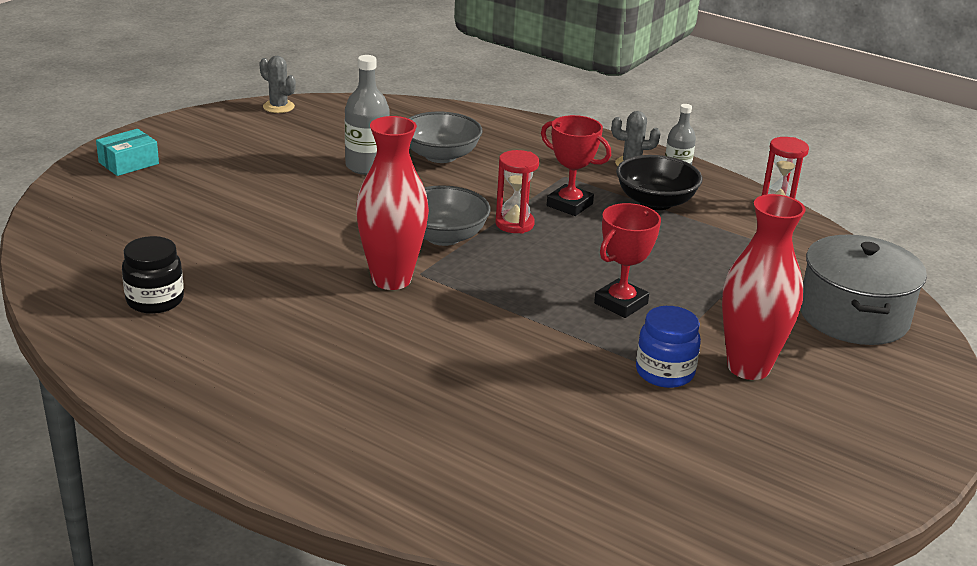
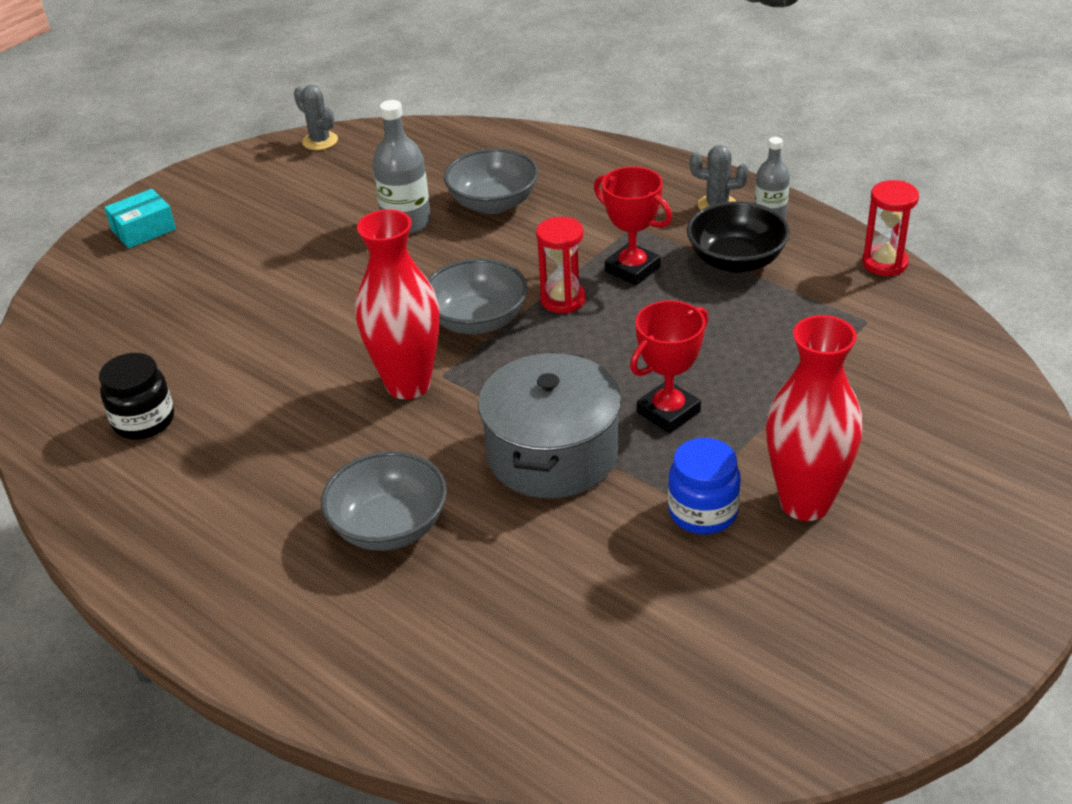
camera: 10 degrees right, 10 degrees up
(395, 380) = (389, 526): none -> grey bowl
(853, 316) = (949, 424): grey pot -> grey pot (552, 454)

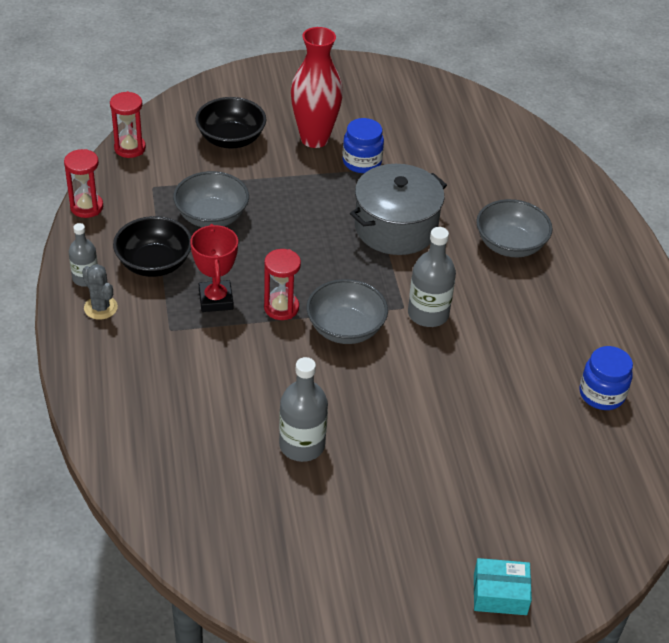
camera: 145 degrees left, 5 degrees up
(144, 421) = (601, 394): black jar -> blue jar
(320, 141) = (271, 604): grey cactus -> none
(408, 384) = (428, 314): red vase -> grey bottle
(493, 203) = (226, 418): grey bowl -> grey bowl (211, 216)
(668, 412) = (315, 210): red trophy -> none
(892, 429) = (231, 139): none -> black bowl
(966, 341) = (130, 148): none -> red hourglass

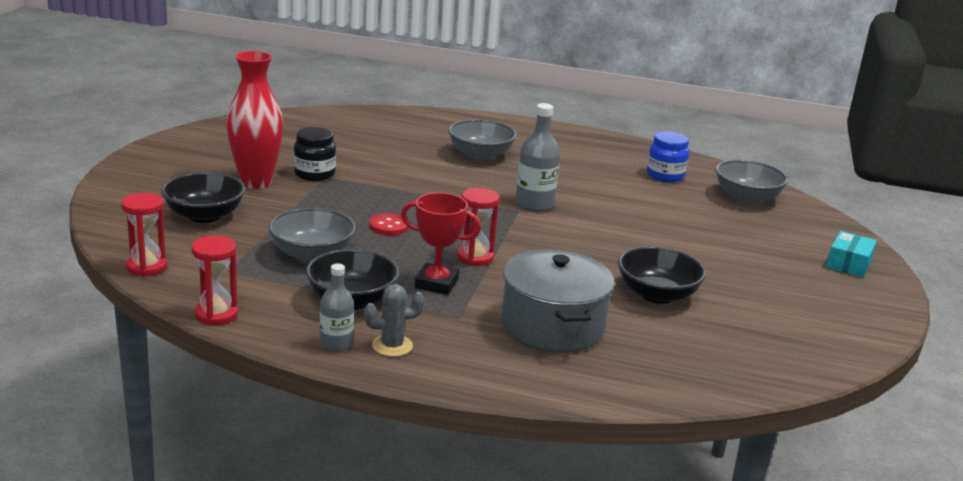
camera: 65 degrees left, 20 degrees down
(298, 239) = (389, 226): none -> red button
(302, 445) = (657, 295): grey bottle -> black bowl
(345, 328) = (525, 239): grey bowl -> grey bowl (746, 198)
(362, 162) = (314, 174): blue jar -> black jar
(396, 228) = (416, 186): grey pot -> grey pot (552, 326)

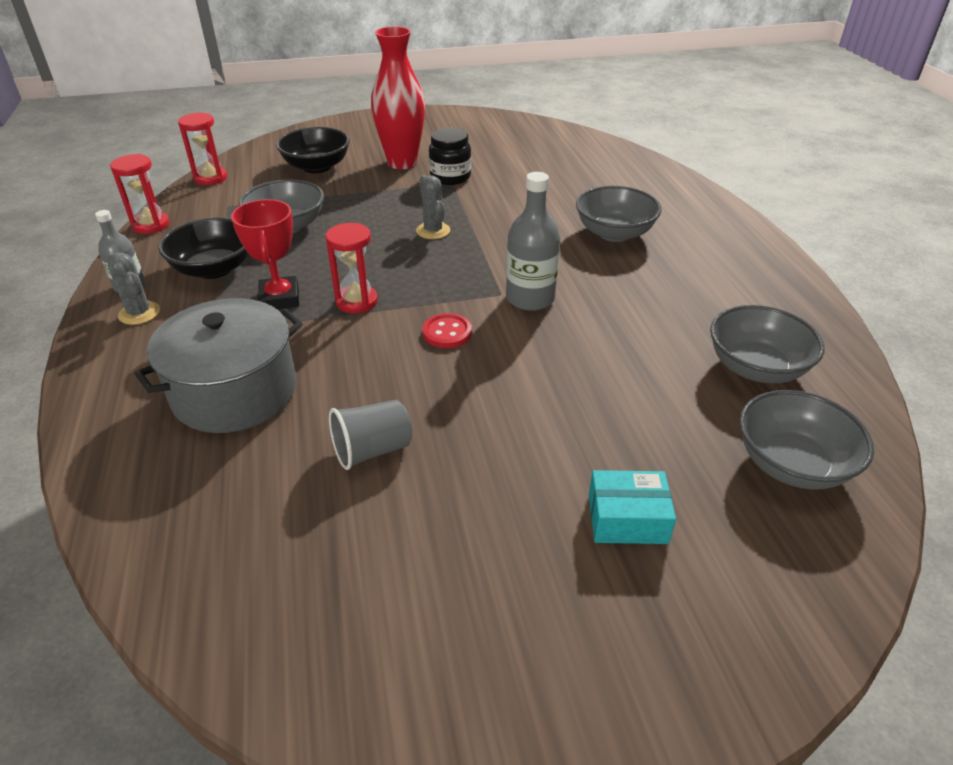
camera: 65 degrees right, 15 degrees up
(389, 226) = (380, 240): red button -> red button (447, 332)
(400, 205) = (433, 231): none -> grey cactus
(657, 295) = (372, 450): black bowl -> grey cup
(665, 175) = (756, 368): blue jar -> grey bowl
(848, 264) = (679, 651): turquoise box -> turquoise box (627, 519)

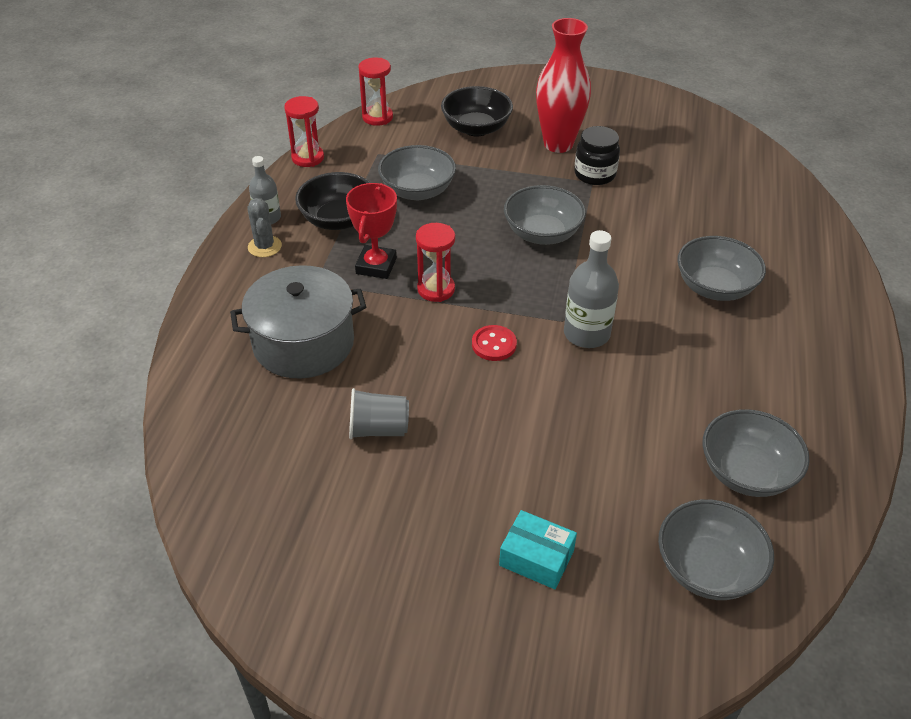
camera: 25 degrees right, 5 degrees up
(433, 231) = (542, 233): grey cactus -> grey bowl

